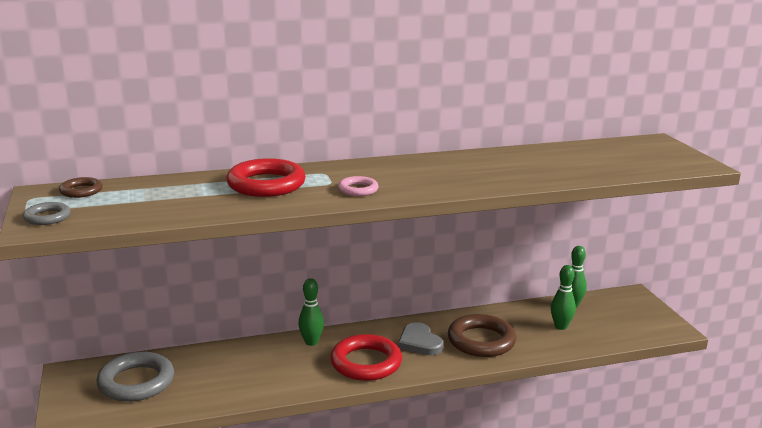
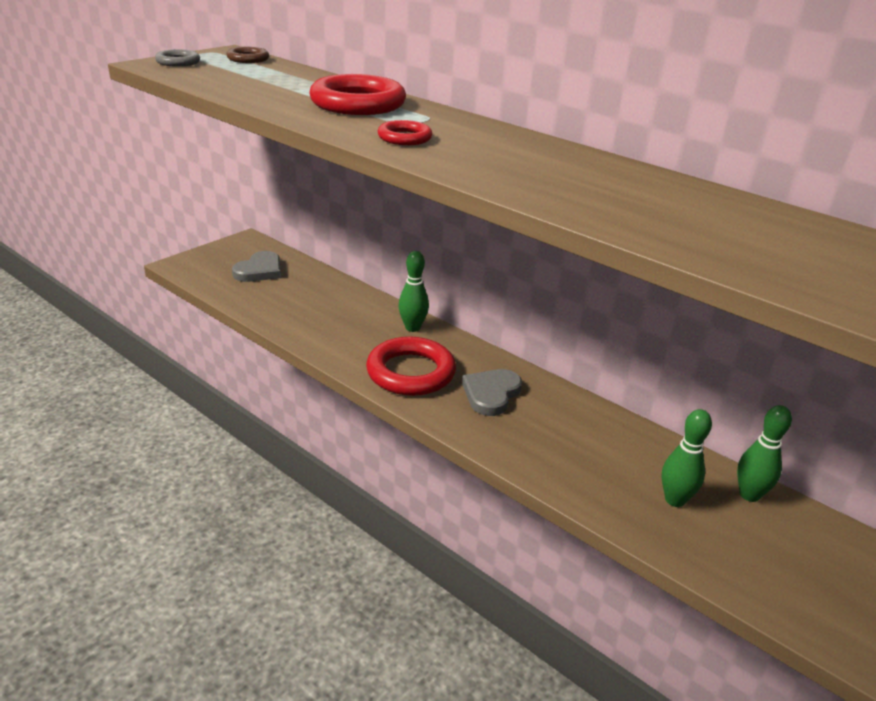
camera: 55 degrees right, 10 degrees up
(136, 382) = (259, 270): grey ring -> grey heart
(358, 190) = (404, 138): pink ring -> red ring
(481, 341) = (550, 439): brown ring -> none

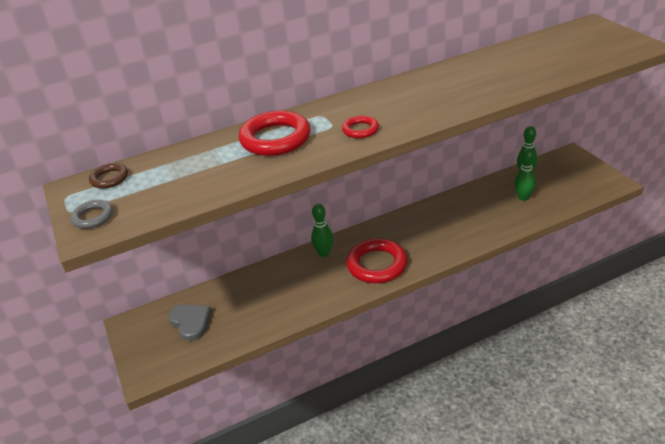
camera: 60 degrees left, 5 degrees up
(491, 394) = (414, 236): grey heart -> none

